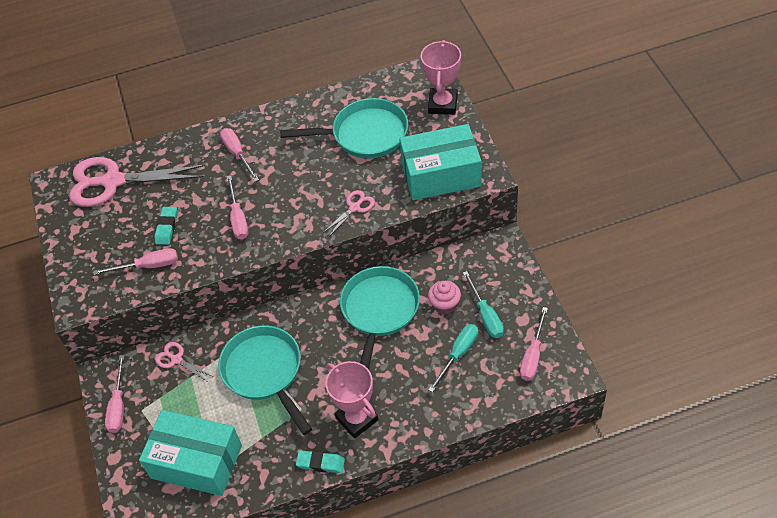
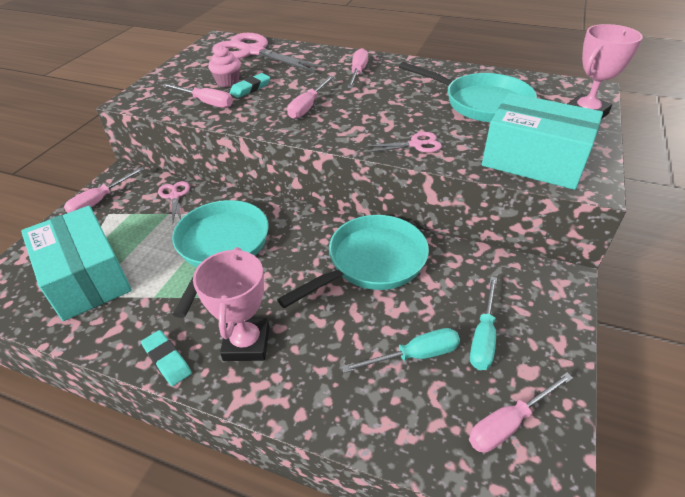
camera: 35 degrees right, 10 degrees down
(445, 305) = (444, 297): pink cupcake -> pink cupcake (227, 82)

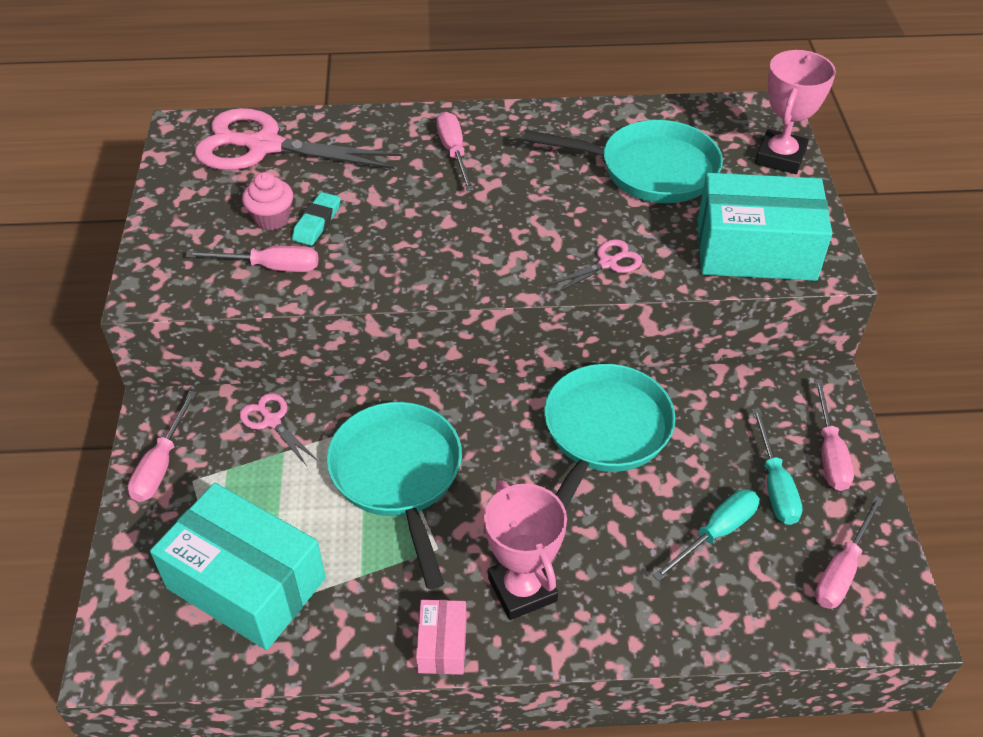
camera: 25 degrees left, 5 degrees up
(167, 360) = (442, 644): turquoise eraser -> pink box
(308, 107) = (426, 236): pink screwdriver -> pink screwdriver (829, 453)

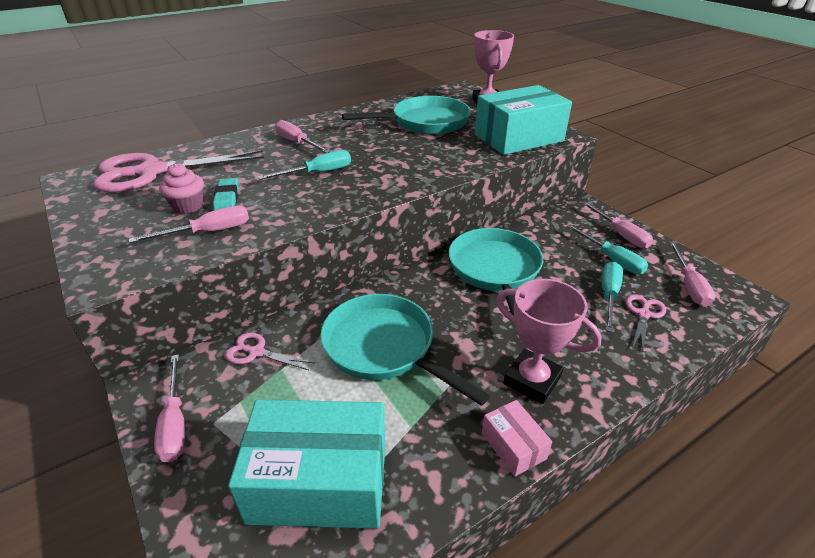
camera: 30 degrees left, 10 degrees down
(442, 218) = (318, 173): none -> turquoise screwdriver
(607, 263) = (445, 165): pink scissors -> pink scissors (643, 314)

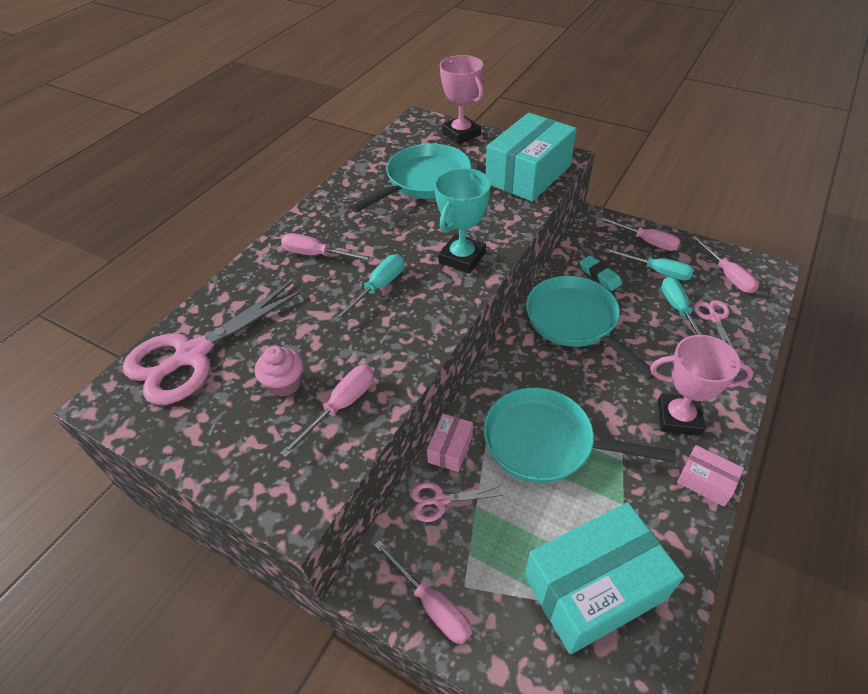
camera: 25 degrees left, 10 degrees up
(227, 199) = (317, 357): turquoise eraser -> turquoise eraser (599, 275)
(300, 320) = (450, 449): none -> pink box
(403, 173) = (462, 258): none -> turquoise trophy

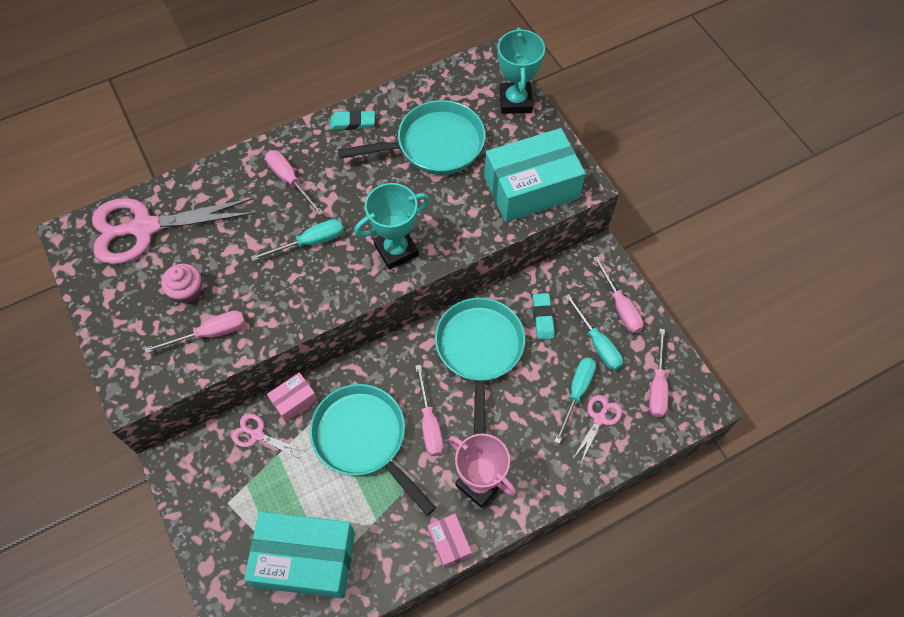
camera: 30 degrees right, 15 degrees up
(340, 196) = (352, 122): none -> turquoise eraser
(431, 604) = (199, 501): pink screwdriver -> pink screwdriver (429, 423)
(461, 134) = (515, 101): pink trophy -> turquoise trophy

